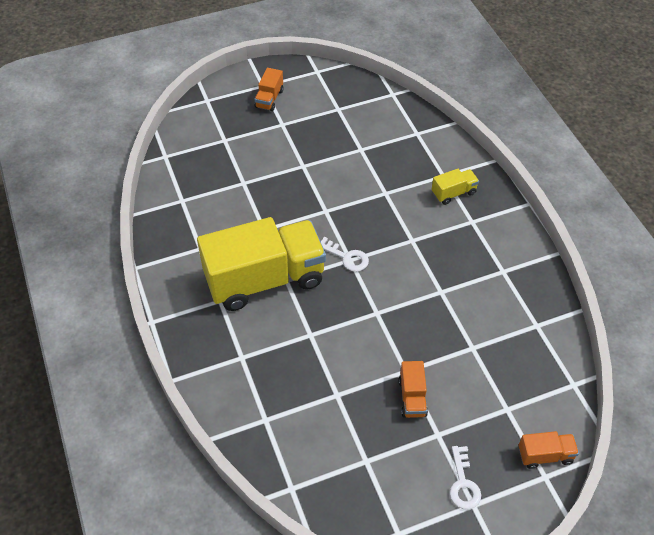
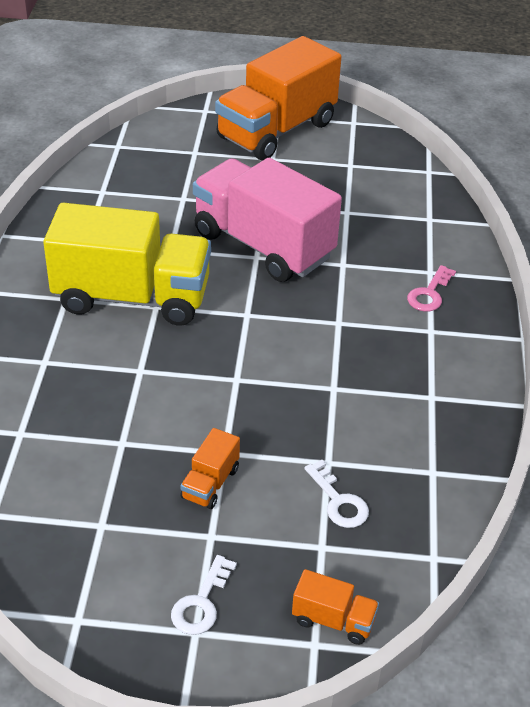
camera: 25 degrees right, 10 degrees down
(269, 99) = (276, 131): orange truck -> orange truck, size x2.44
(324, 200) = (263, 245): none -> pink truck
(346, 257) = (245, 310): white key -> white key (338, 501)
(453, 193) = (429, 293): yellow truck -> pink key

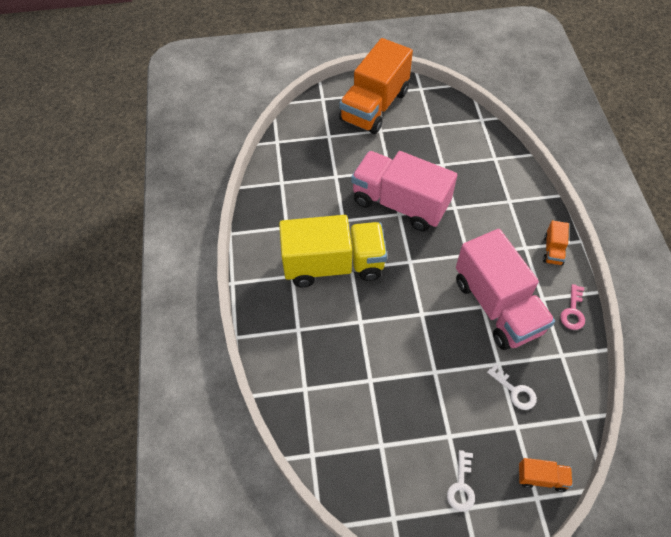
camera: 10 degrees left, 15 degrees up
(210, 483) = (435, 397): orange truck -> orange truck (553, 250)
(357, 392) = (497, 306): none -> pink truck
(429, 293) = (515, 218): pink key -> pink key (573, 311)

